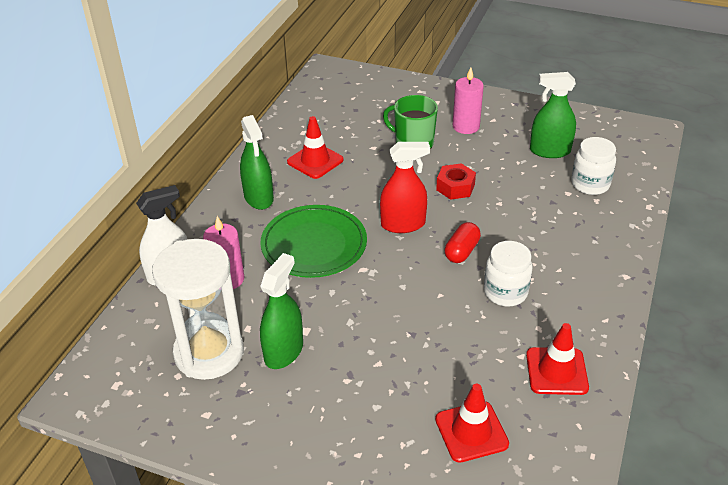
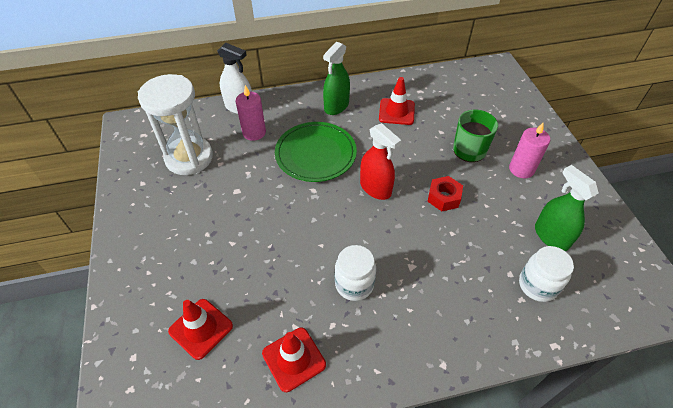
camera: 55 degrees right, 10 degrees up
(283, 351) = (211, 190): green spray bottle -> none
(461, 251) = (376, 235): red capsule -> none

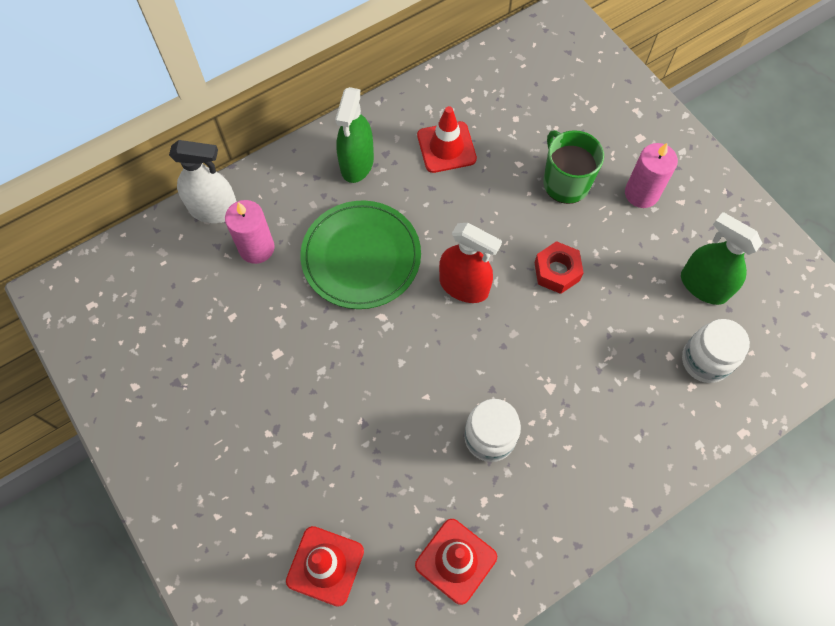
camera: 20 degrees left, 15 degrees up
(189, 158) = (182, 322): white hourglass -> none

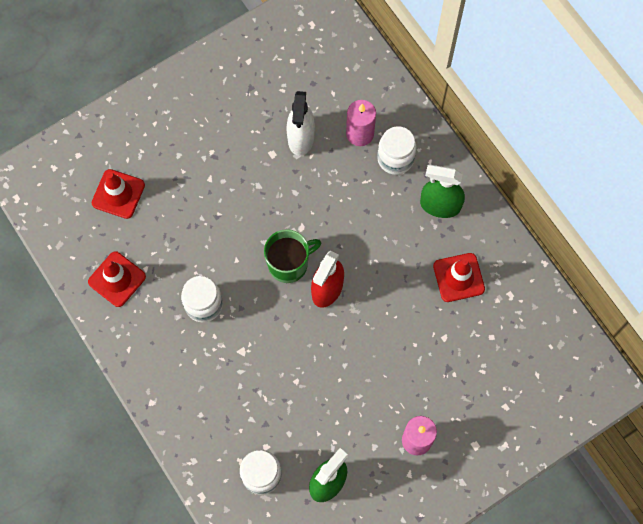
camera: 90 degrees right, 5 degrees up
(214, 210) = (393, 100): white spray bottle -> white spray bottle (301, 138)
(293, 209) = (395, 159): none -> white jar
(361, 257) = (352, 211): green plate -> none
(557, 271) = (340, 363): red nut -> none
(565, 182) = (426, 375): green mug -> green mug (289, 264)

